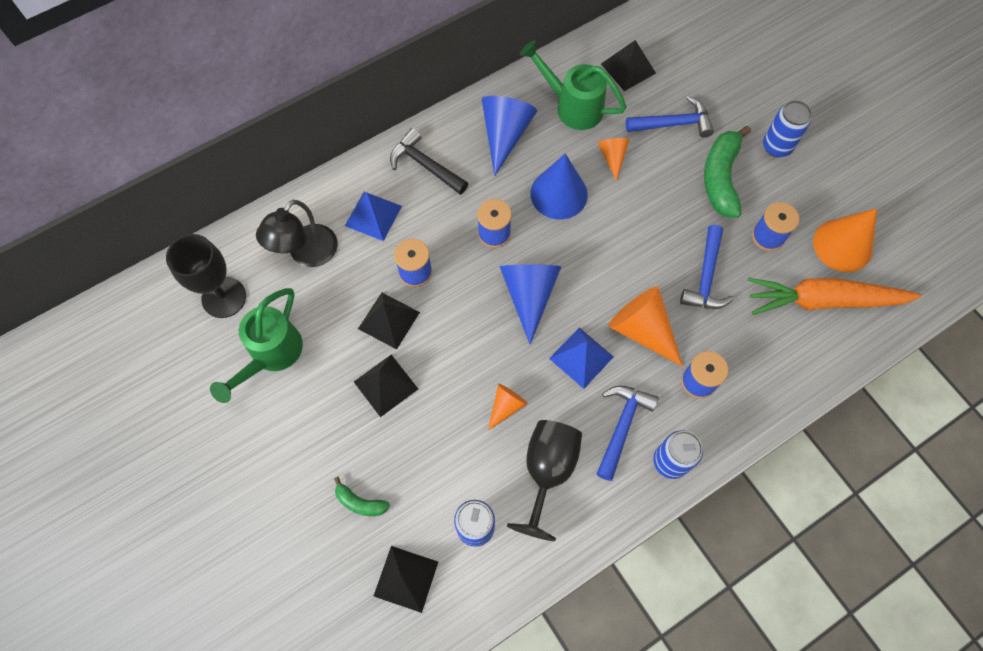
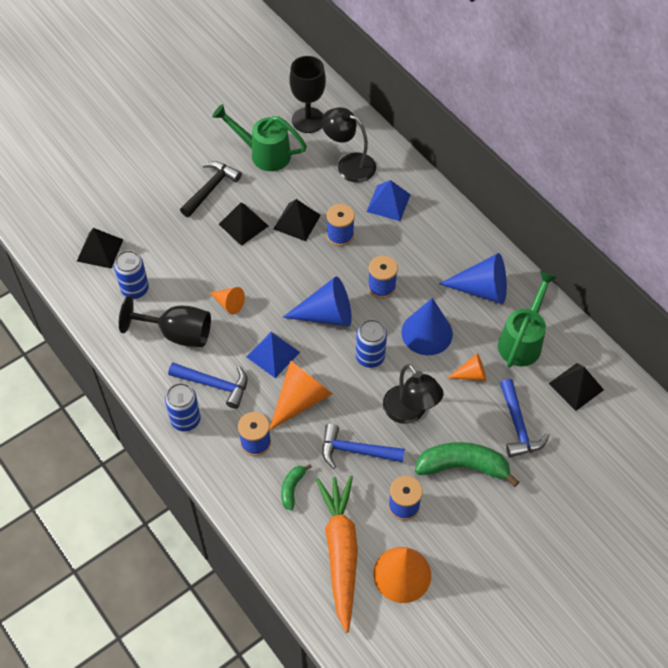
camera: 85 degrees right, 10 degrees down
(360, 502) = (154, 218): green banana -> green banana (292, 488)
(425, 165) = (441, 233): black hammer -> black hammer (211, 188)
(658, 220) = (409, 412): none -> black lamp
(776, 146) = (507, 519): blue can -> blue can (370, 357)

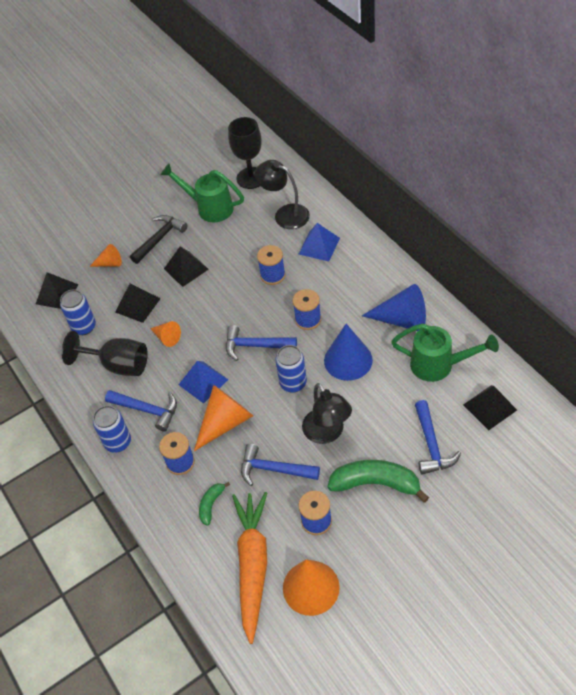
camera: 10 degrees right, 5 degrees down
(297, 222) = (234, 265): black pyramid -> black pyramid (137, 305)
(326, 315) = (255, 346): blue cone -> blue hammer
(471, 374) = (388, 397): orange cone -> orange cone (110, 263)
(522, 340) = (439, 365): green watering can -> green watering can turned 75 degrees clockwise

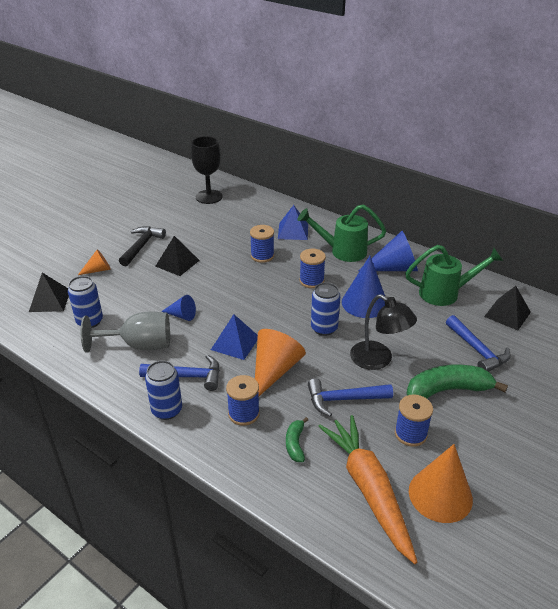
camera: 25 degrees left, 15 degrees down
(118, 365) = (139, 345): black goblet -> grey goblet
(137, 305) = (140, 296): black pyramid -> none
(167, 337) = (181, 315): orange cone -> blue cone
(209, 207) = (180, 220): green watering can -> green watering can (342, 251)
(255, 346) = (272, 307): blue hammer -> none
(285, 214) = (251, 215): black lamp -> none

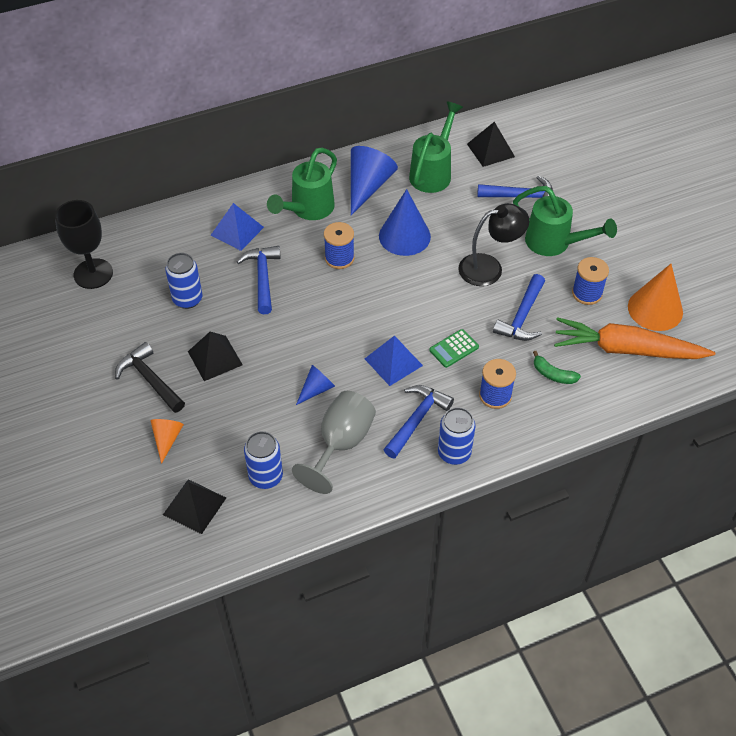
camera: 60 degrees left, 15 degrees up
(262, 256) = (262, 278): blue spool -> blue hammer
(274, 371) = (454, 349): orange cone -> green calculator
(324, 328) = (420, 284): blue can -> blue can (187, 299)
(447, 390) = (554, 243): green banana -> green watering can

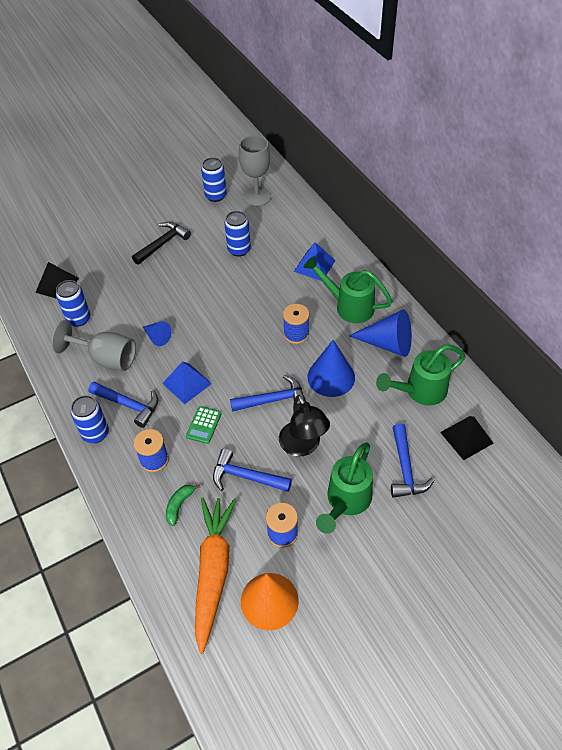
camera: 85 degrees right, 0 degrees up
(74, 317) = (216, 196): none -> blue can
(93, 274) = (257, 197): black goblet -> grey goblet
(167, 439) = (112, 261): orange cone -> none
(215, 358) = (184, 274): black pyramid -> none
(262, 278) = (267, 289): blue hammer -> blue hammer (273, 400)
(433, 172) = (420, 391): green watering can -> green watering can turned 135 degrees clockwise
(454, 349) = (204, 425): green calculator -> green calculator turned 120 degrees counterclockwise

